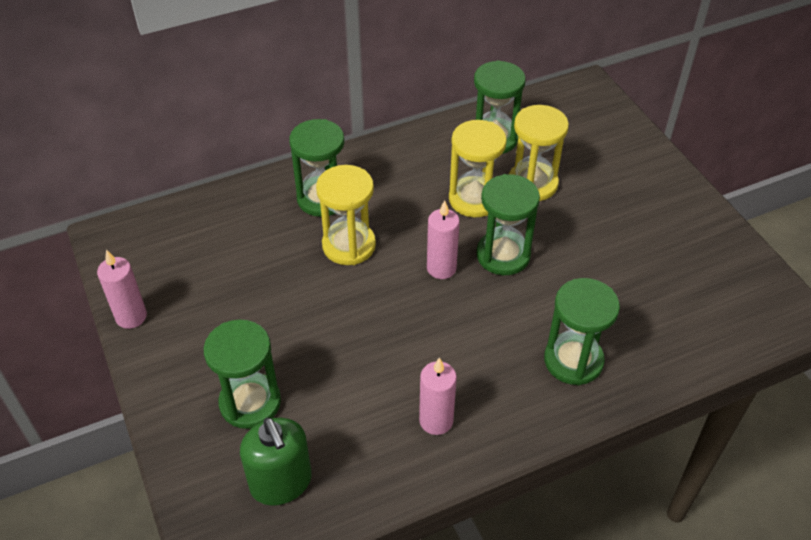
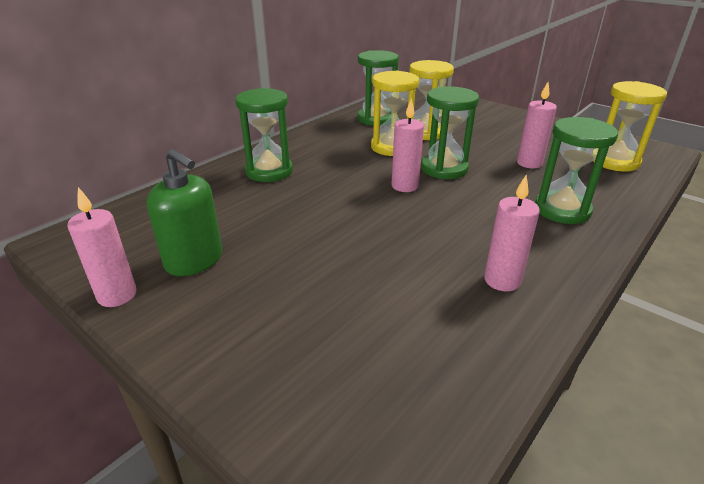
camera: 25 degrees left, 15 degrees down
(250, 402) = (306, 326): green hourglass -> none
(281, 482) = (399, 388): green soap dispenser -> green soap dispenser (194, 260)
(349, 245) = (315, 191): yellow hourglass -> yellow hourglass (614, 161)
(606, 279) = (529, 163): none -> pink candle

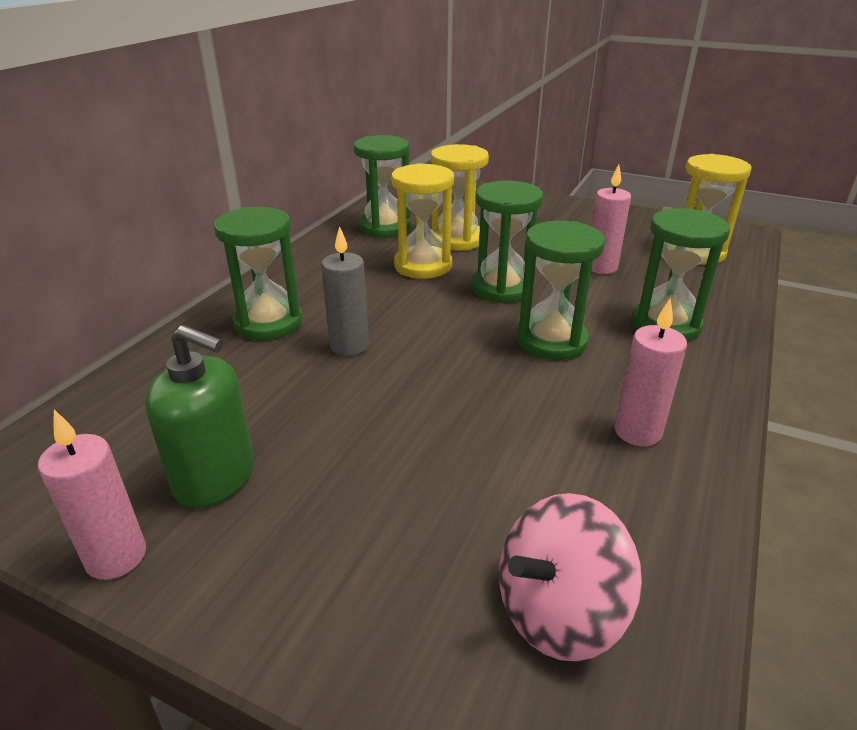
camera: 15 degrees left, 0 degrees up
(316, 193) = (349, 346): none -> grey candle
(384, 386) = (558, 611): none -> pink spinning top
(405, 186) = (463, 319): pink candle -> none
(464, 209) = (551, 341): none -> green hourglass

